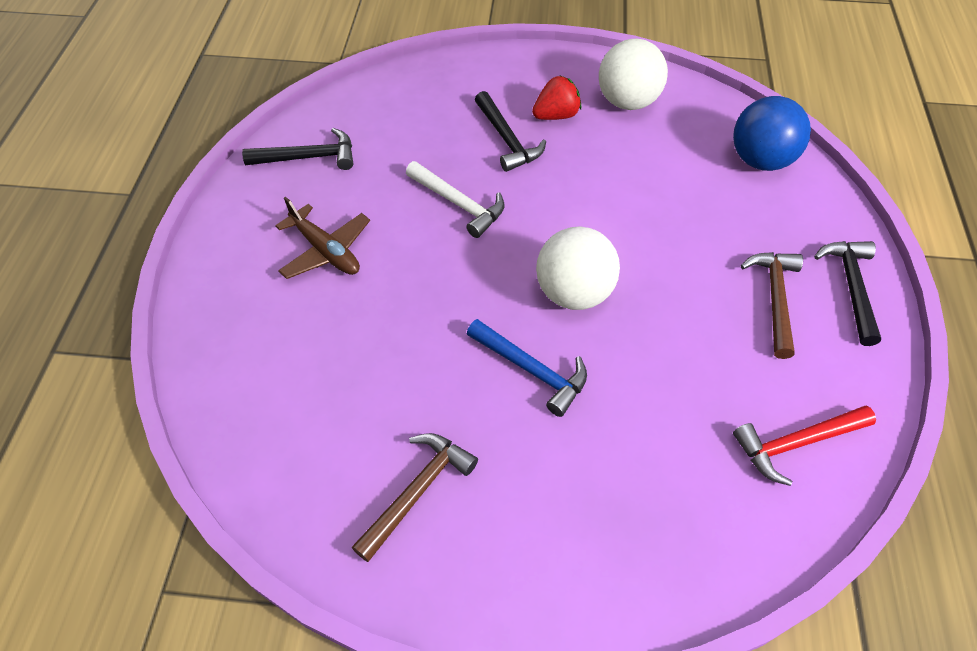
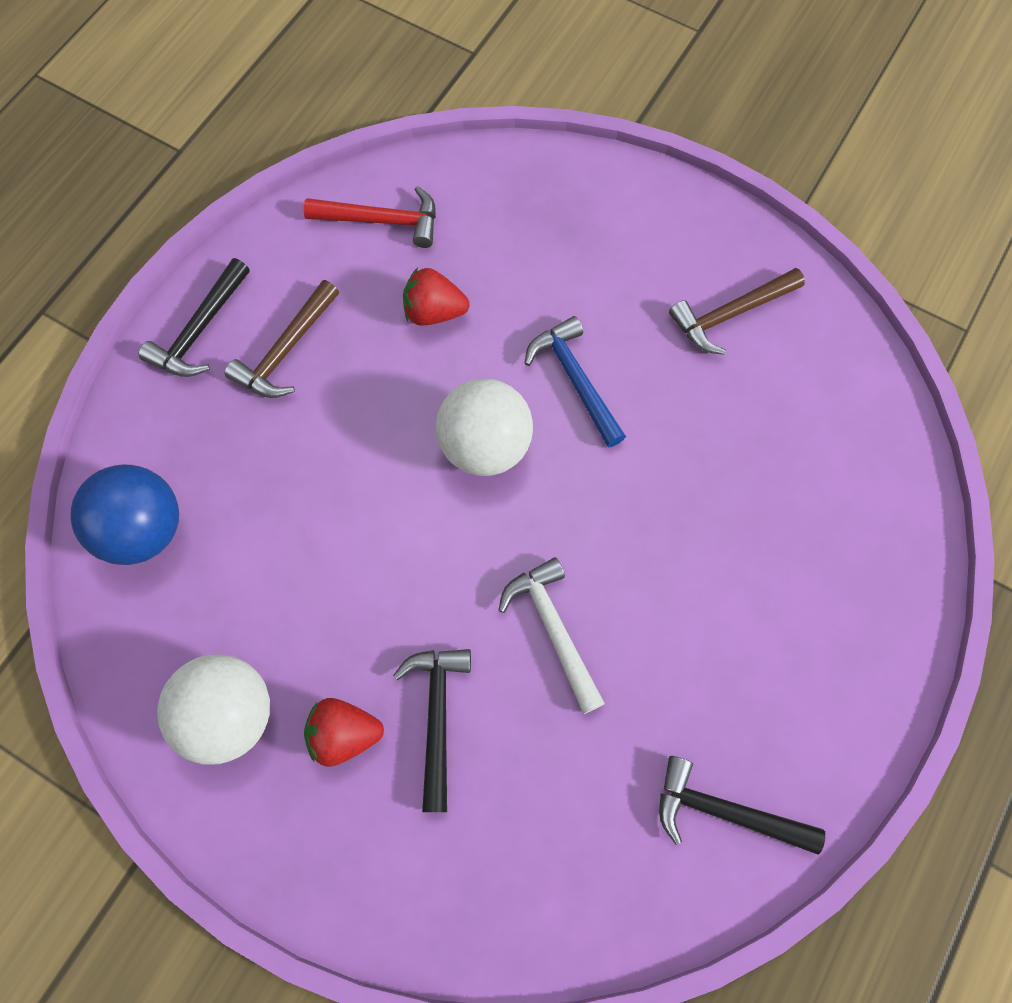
camera: 155 degrees left, 15 degrees up
(326, 251) = (743, 627): brown plane -> none
(685, 378) = (434, 312): none -> red strawberry

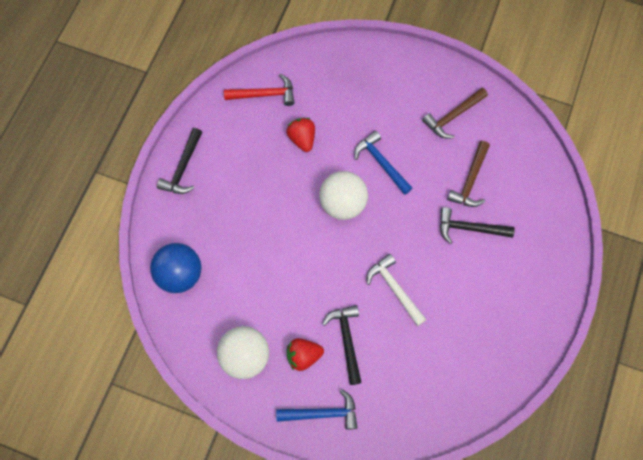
camera: 10 degrees left, 0 degrees up
(286, 350) = (230, 171): brown hammer -> brown hammer (470, 180)
(356, 861) = (322, 413): none -> blue hammer
(434, 312) = (302, 139): red strawberry -> red strawberry turned 75 degrees clockwise
(725, 811) = (492, 359): black hammer -> black hammer (469, 228)

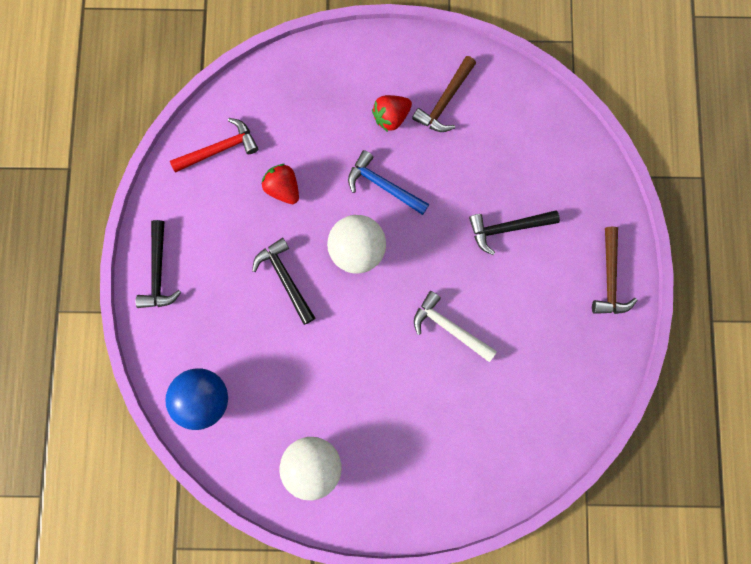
camera: 20 degrees left, 10 degrees up
(303, 356) = (376, 440): red strawberry -> red strawberry (391, 117)
(322, 413) = (420, 496): blue hammer -> none
(347, 340) = (417, 405): black hammer -> black hammer (285, 278)
(470, 180) = (489, 171): brown hammer -> brown hammer (609, 278)

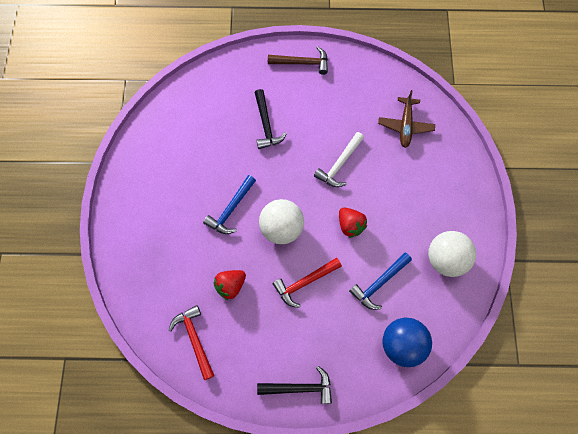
camera: 90 degrees left, 10 degrees down
(282, 373) = (379, 283): none -> blue hammer
(285, 278) = (304, 282): black hammer -> red hammer
(391, 117) = (176, 203): red strawberry -> red strawberry (350, 225)
(445, 101) = (166, 165): brown hammer -> none
(512, 424) = (405, 125): none -> brown plane

